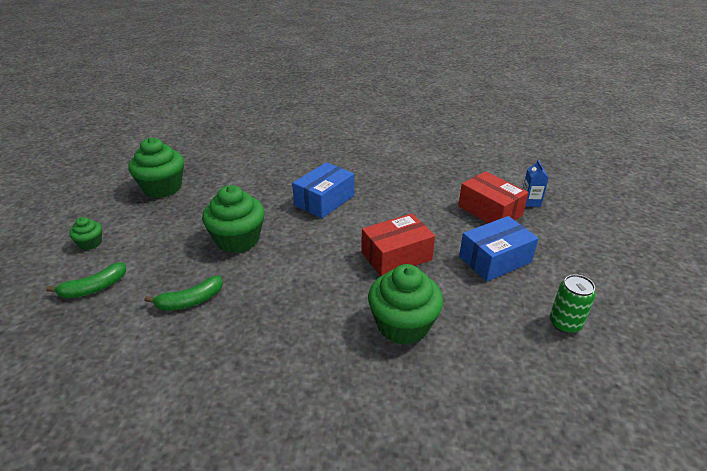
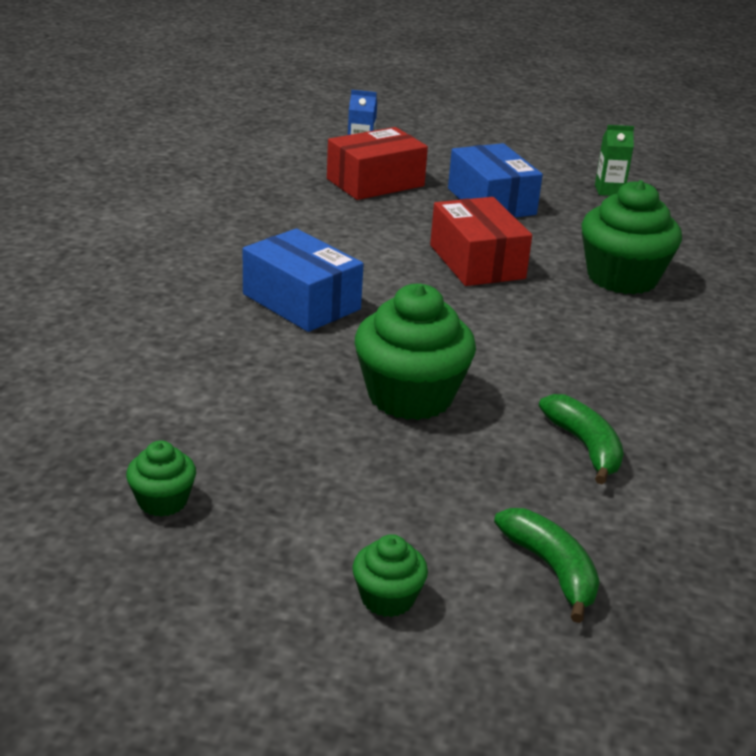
camera: 85 degrees left, 5 degrees down
(162, 188) = (163, 501): green cupcake -> green cupcake, size x0.49
(565, 323) = (609, 190): green can -> green carton

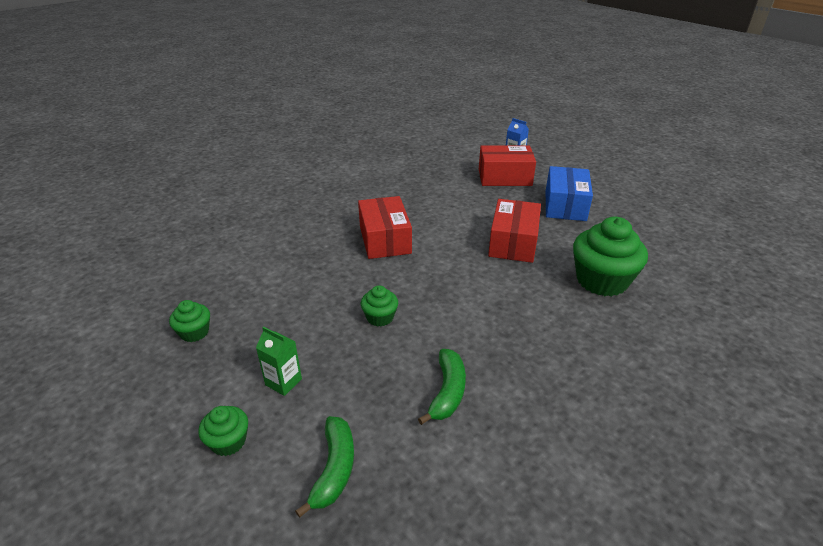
camera: 35 degrees right, 5 degrees up
(301, 302) = (384, 239): blue box -> red box
(410, 396) = (380, 317): green cupcake -> green cupcake, size x0.49
(609, 190) = (658, 216): green carton -> green carton (283, 382)

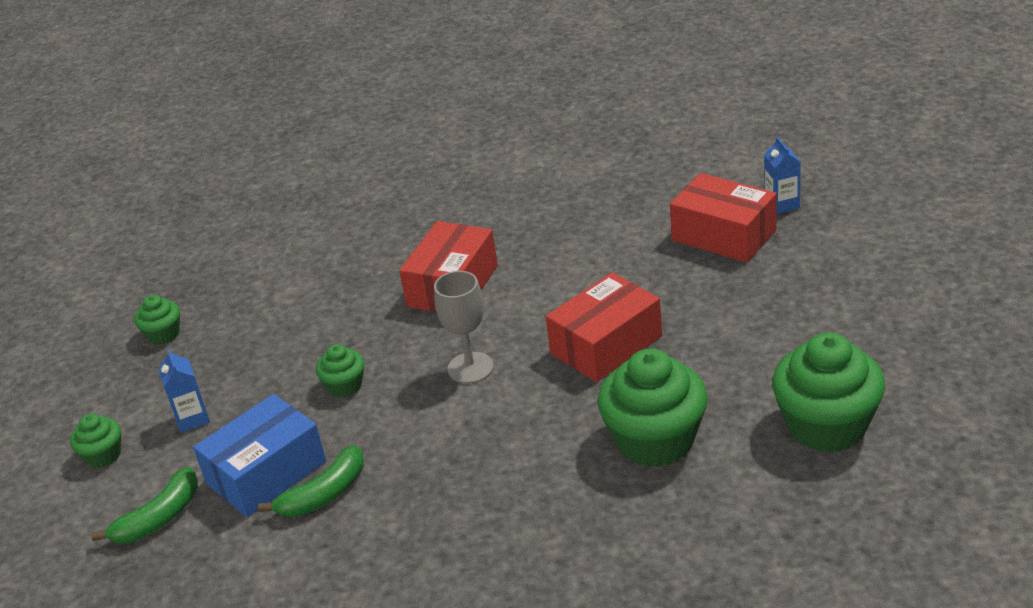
camera: 40 degrees right, 0 degrees up
(283, 382) = (192, 419): green carton -> blue carton
(451, 279) = (470, 368): none -> grey goblet
(565, 205) = (755, 311): blue box -> blue box (266, 473)
(668, 245) = (826, 425): none -> green cupcake

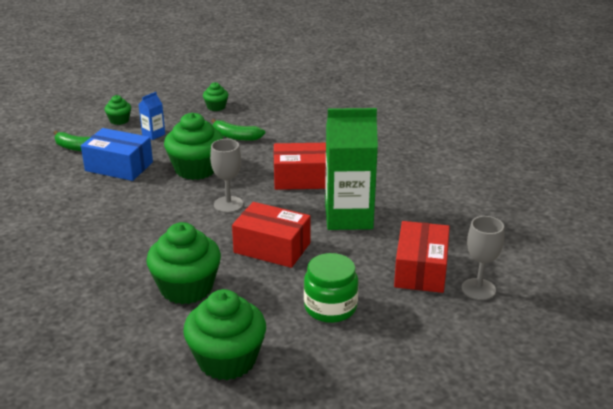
camera: 60 degrees right, 5 degrees down
(324, 494) = (107, 187): green banana -> green banana (236, 137)
(345, 386) = (196, 169): green cupcake -> green cupcake, size x2.02
(576, 265) = (348, 217): none -> green carton
(762, 320) = (330, 307): none -> green jar
(782, 204) = (478, 289): blue carton -> grey goblet

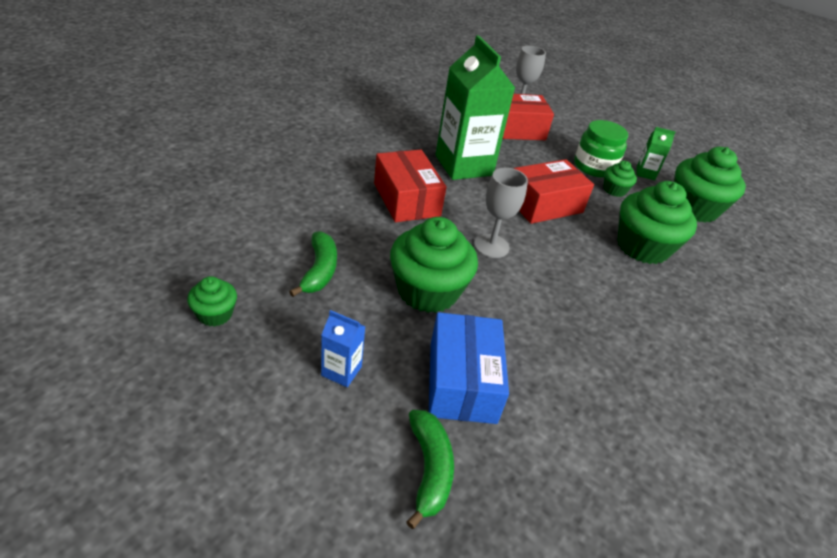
camera: 115 degrees left, 10 degrees up
(119, 120) = (298, 446): green cupcake -> green cupcake (614, 190)
(272, 248) = (544, 204): red box -> red box turned 60 degrees clockwise
(307, 348) = (645, 173): none -> green carton

